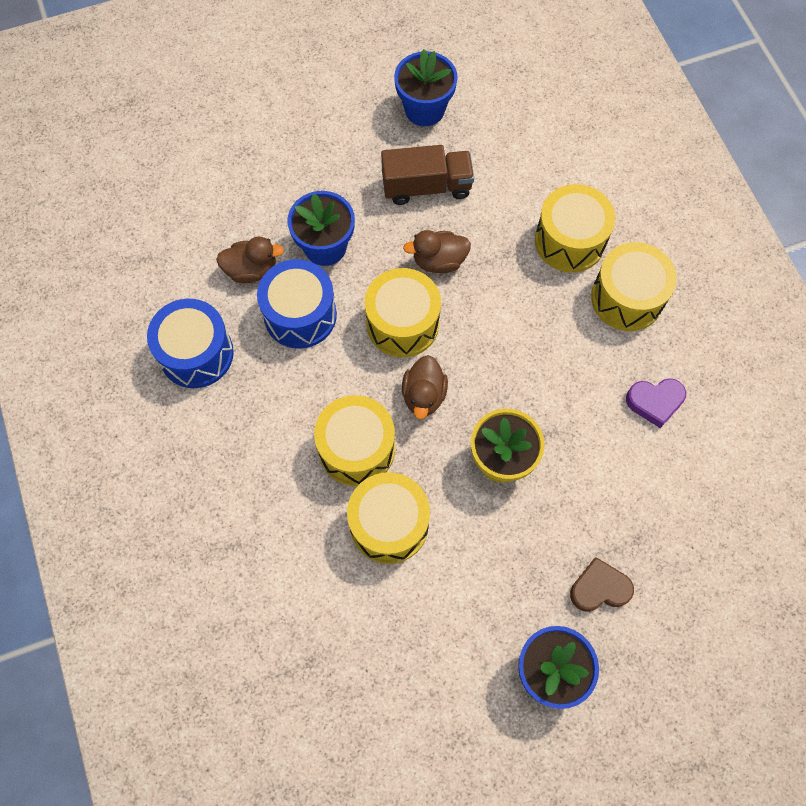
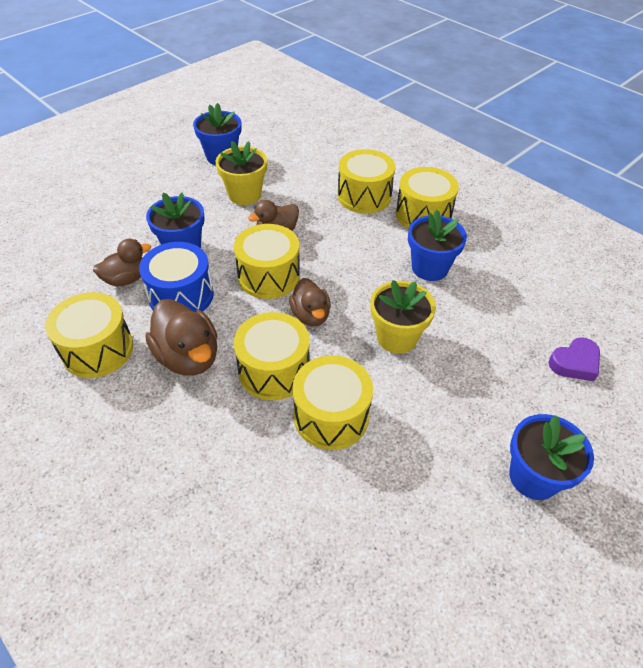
camera: 25 degrees left, 20 degrees down
(196, 353) = (97, 349): blue drum -> yellow drum
(279, 398) = (188, 357): none -> brown duck
(426, 186) = (245, 195): brown truck -> yellow flower pot
(589, 381) = (429, 268): none -> blue flower pot
(599, 588) = (529, 397): brown heart -> none
(655, 402) = (483, 265): purple heart -> purple heart (574, 363)

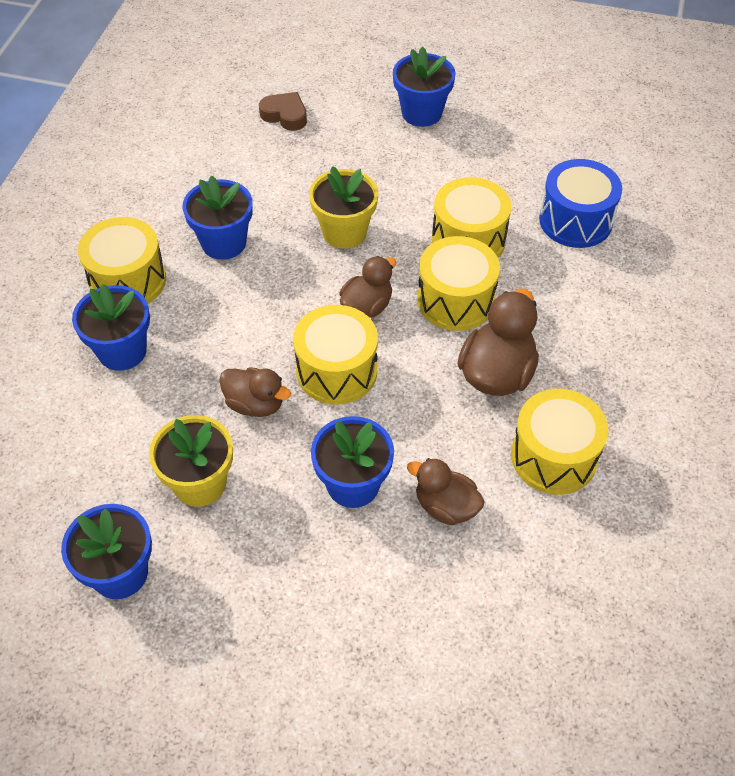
camera: 120 degrees left, 5 degrees up
(181, 295) = (427, 433): blue drum -> blue drum (575, 221)
(364, 196) = (122, 351): yellow drum -> blue flower pot
(574, 363) = (285, 115): purple heart -> brown heart

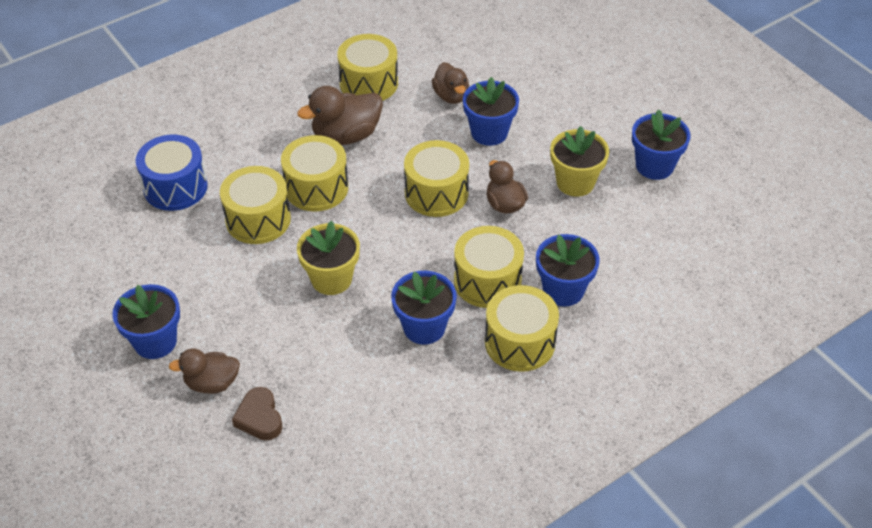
camera: 140 degrees left, 5 degrees down
(203, 315) = (487, 281): none -> yellow drum
(367, 306) = (375, 219): brown duck -> brown duck (212, 383)

